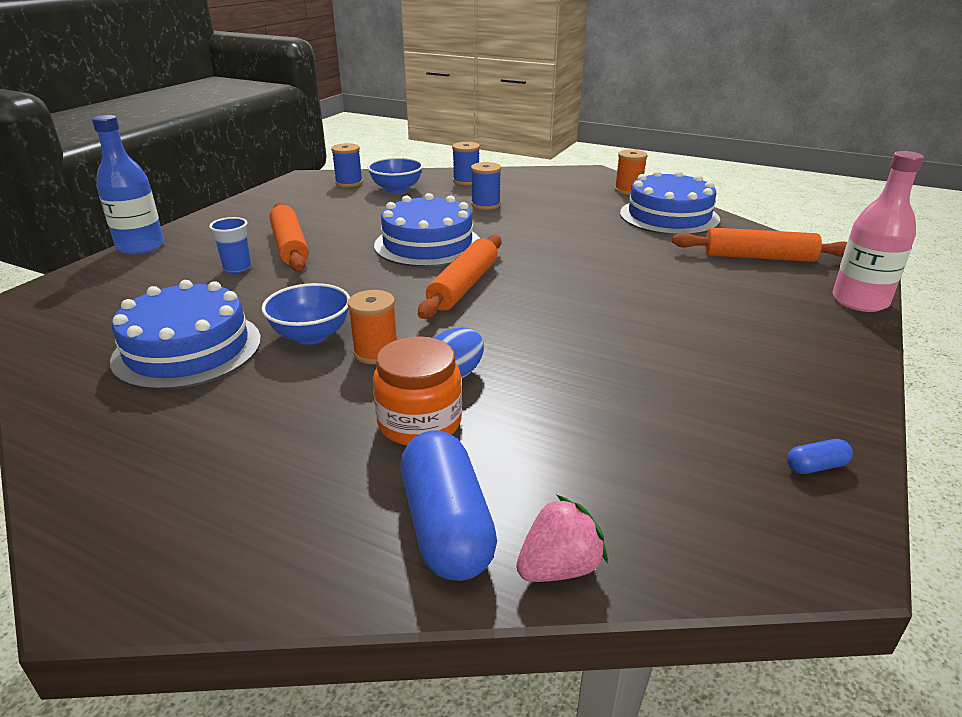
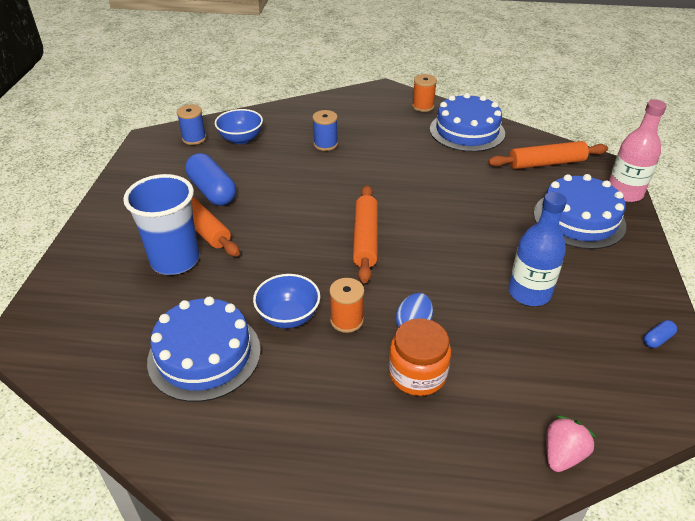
camera: 20 degrees left, 10 degrees up
(141, 246) = (68, 255): blue bottle -> blue bottle (529, 293)
(237, 268) = (175, 260): blue cup -> blue cup, size x2.12
(427, 244) = (309, 199): blue cake -> blue cake (579, 219)
(447, 526) = (485, 447): blue capsule -> blue capsule (212, 191)
(466, 181) = (292, 118): blue spool -> none

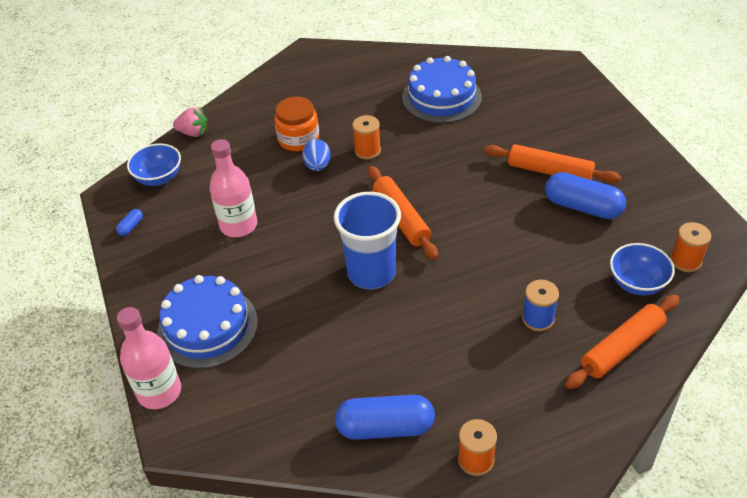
camera: 155 degrees right, 5 degrees up
(175, 260) = (533, 139): blue cup -> blue cup (371, 273)
(194, 138) = (685, 261): blue spool -> orange spool
(288, 316) = (410, 137): blue bowl -> blue bowl (159, 178)
(467, 131) = (385, 427): blue cake -> blue capsule
(529, 293) = (238, 225): blue bottle -> pink bottle
(546, 163) = (261, 406): orange rolling pin -> orange rolling pin (622, 348)
(562, 455) = (193, 133): pink strawberry -> pink strawberry turned 90 degrees counterclockwise

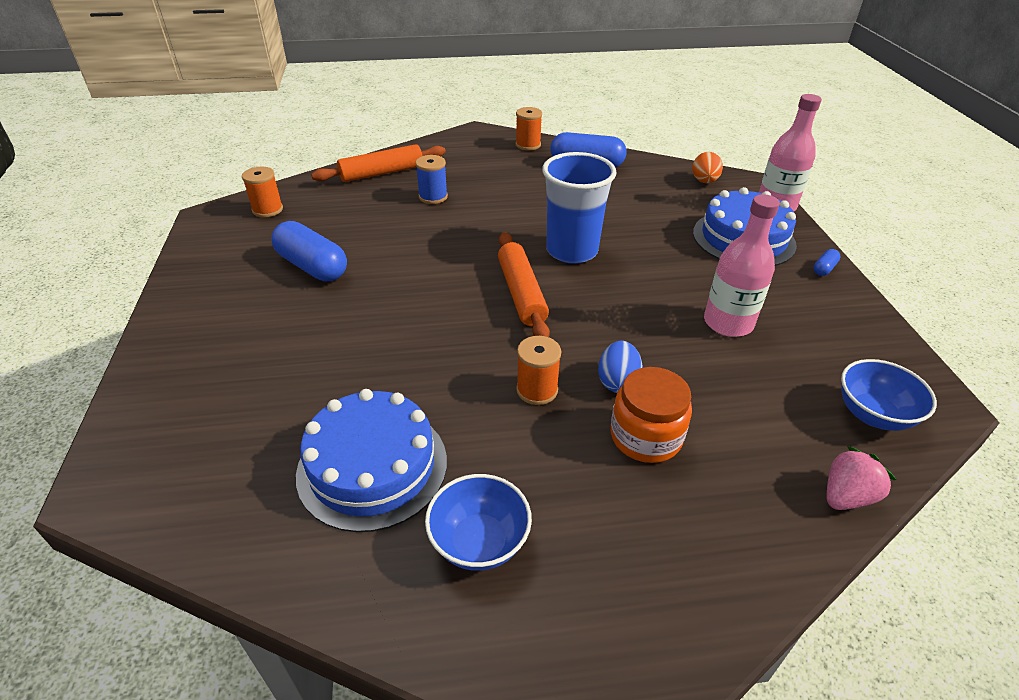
camera: 170 degrees left, 5 degrees down
(131, 227) = (880, 349): blue capsule -> blue capsule (824, 269)
(193, 133) = (846, 496): pink strawberry -> pink strawberry turned 120 degrees clockwise
(235, 424) = (704, 181): none -> orange egg
(550, 171) = (311, 309): orange rolling pin -> none
(637, 283) = (327, 203): blue bowl -> blue bowl (479, 542)

